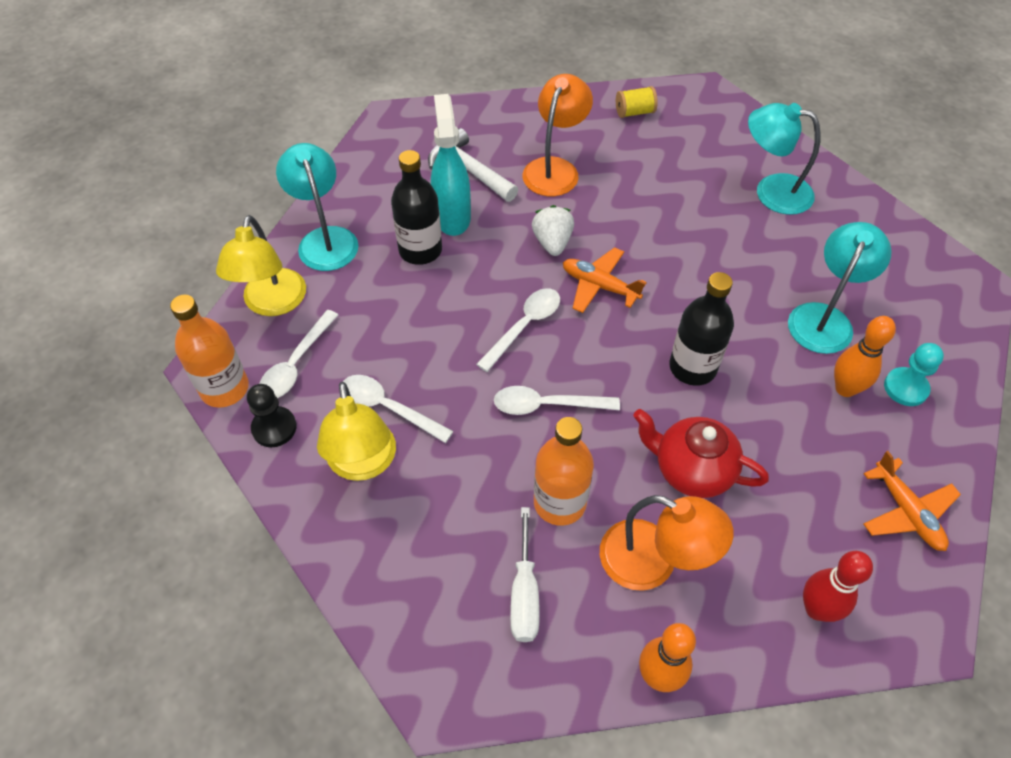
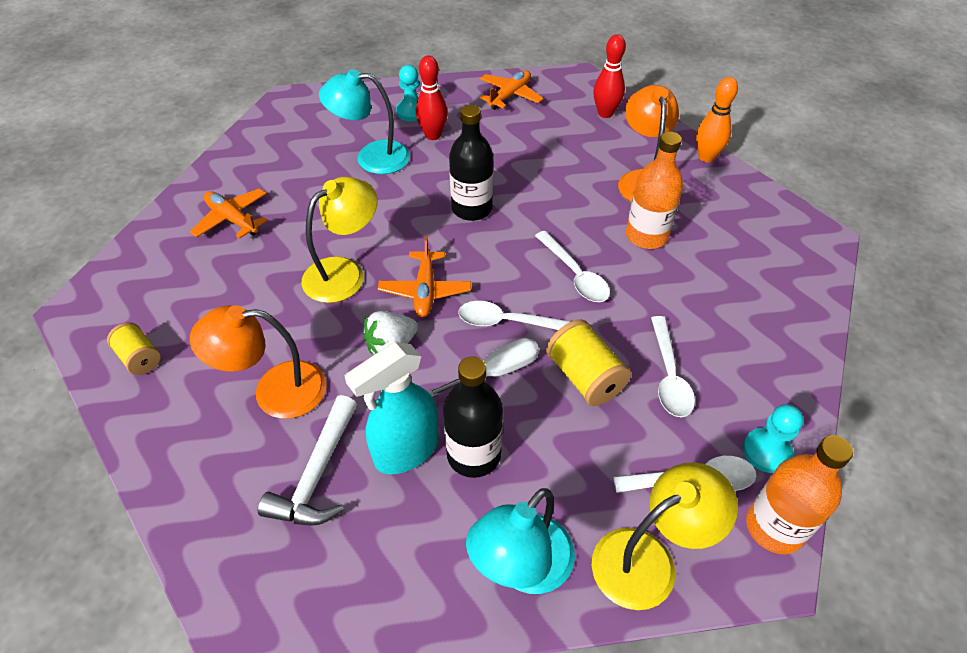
camera: 120 degrees left, 5 degrees down
(274, 428) = (766, 451): black pawn -> turquoise pawn
(363, 464) = (731, 363): yellow lamp -> yellow lamp (344, 273)
(432, 348) = (585, 377): none -> yellow spool
(524, 593) = (723, 227): white screwdriver -> white screwdriver (496, 372)
(691, 470) = (561, 183): red teapot -> none
(771, 191) = (232, 219): turquoise lamp -> orange plane
(845, 388) = (433, 135): orange bowling pin -> red bowling pin

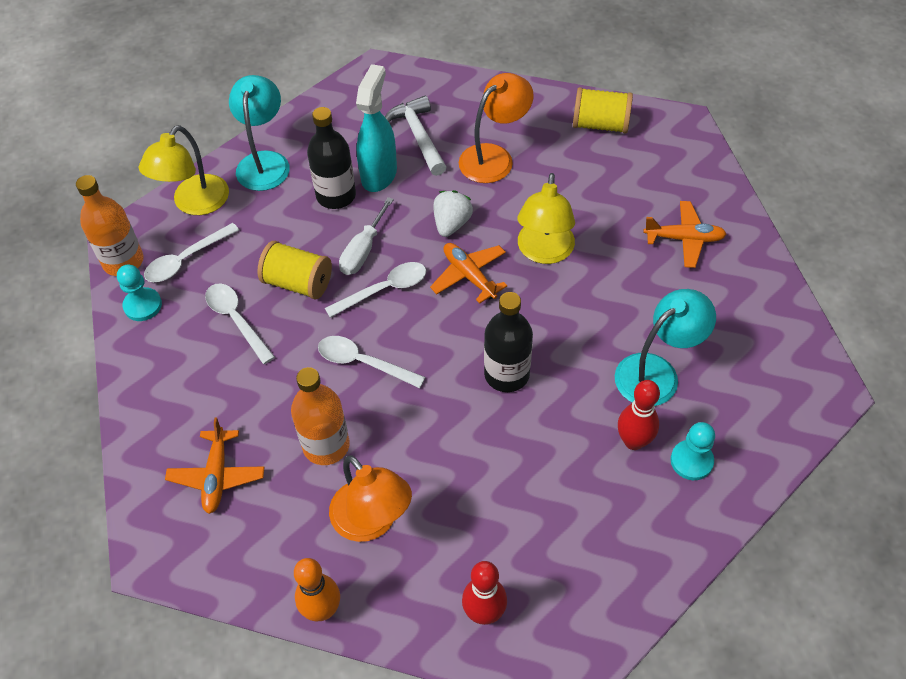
camera: 145 degrees right, 5 degrees up
(140, 358) = (600, 125): yellow spool -> yellow spool, size x1.54
(510, 96) = (617, 567): orange plane -> orange plane (217, 476)

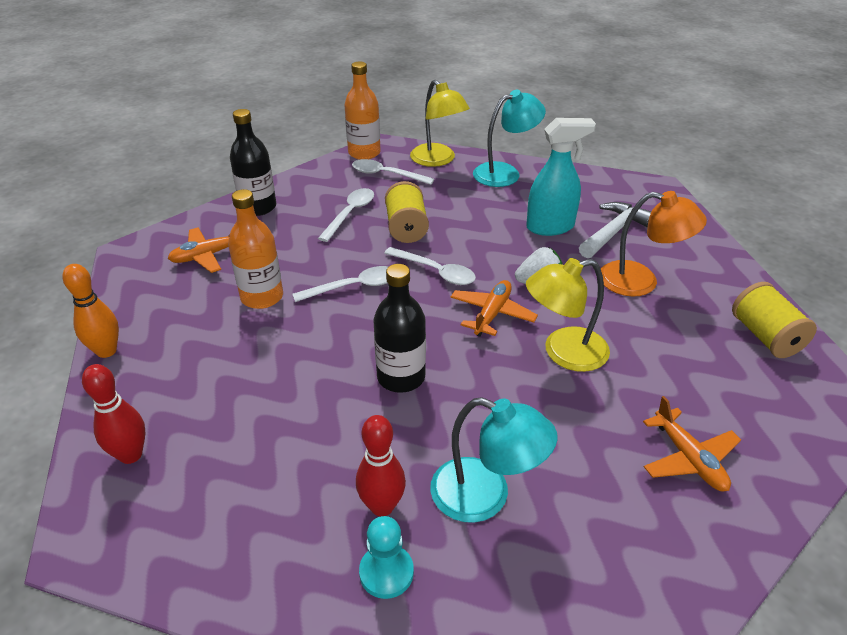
camera: 60 degrees right, 15 degrees down
(143, 305) = (333, 173): turquoise pawn -> none
(194, 204) = (438, 160): yellow lamp -> yellow lamp turned 120 degrees counterclockwise
(336, 196) = (507, 214): black bottle -> black bottle (258, 207)
(363, 250) = (466, 247): white screwdriver -> none
(363, 362) = (354, 287): white spoon -> white spoon turned 75 degrees clockwise
(372, 522) = (200, 348): orange lamp -> none

